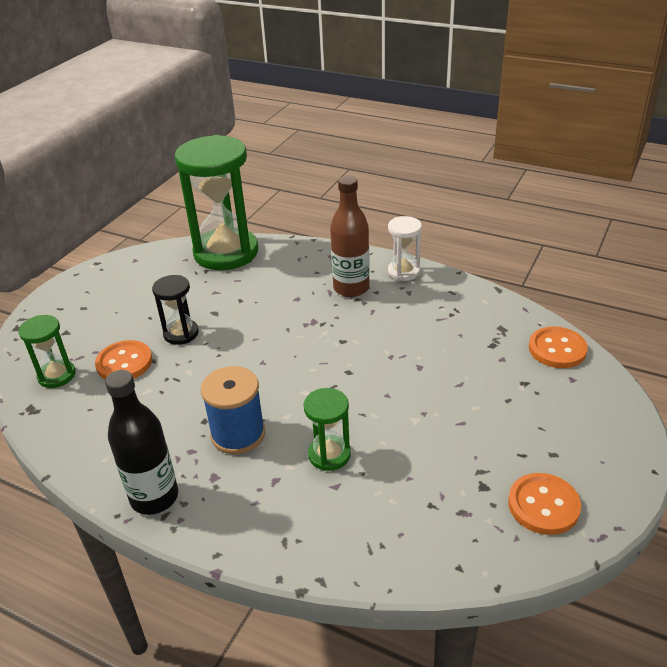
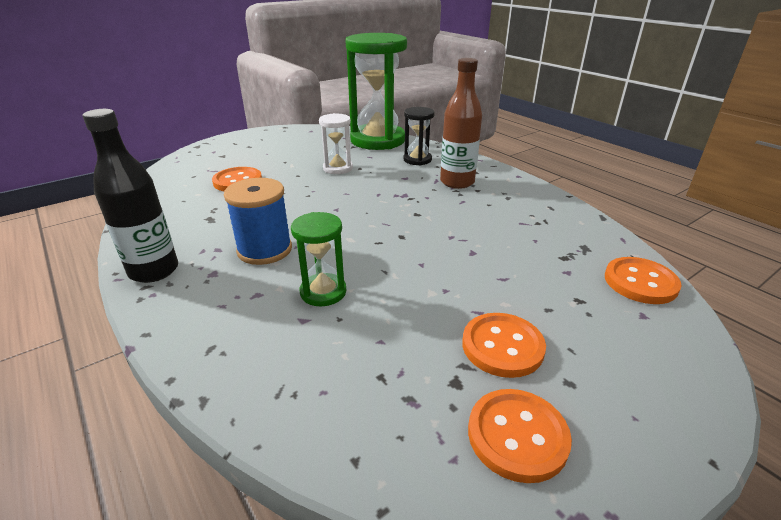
camera: 25 degrees right, 5 degrees down
(57, 375) = (187, 176): green hourglass -> none
(181, 333) = (295, 175): black hourglass -> black hourglass (417, 160)
(403, 272) = (514, 183): white hourglass -> white hourglass (338, 168)
(496, 445) = (502, 346): none -> orange button

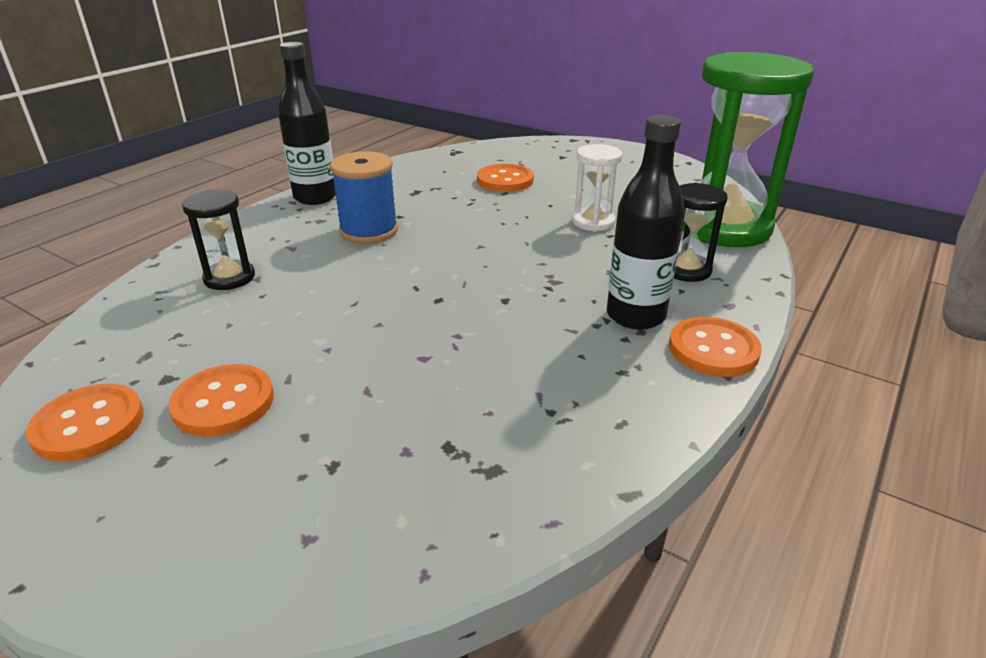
camera: 70 degrees right, 0 degrees up
(289, 337) = (229, 278): none -> black hourglass
(323, 292) = (303, 277): green hourglass -> none
(457, 182) = (635, 316): brown bottle -> black bottle
(640, 282) = (402, 539): orange button -> orange button (713, 349)

